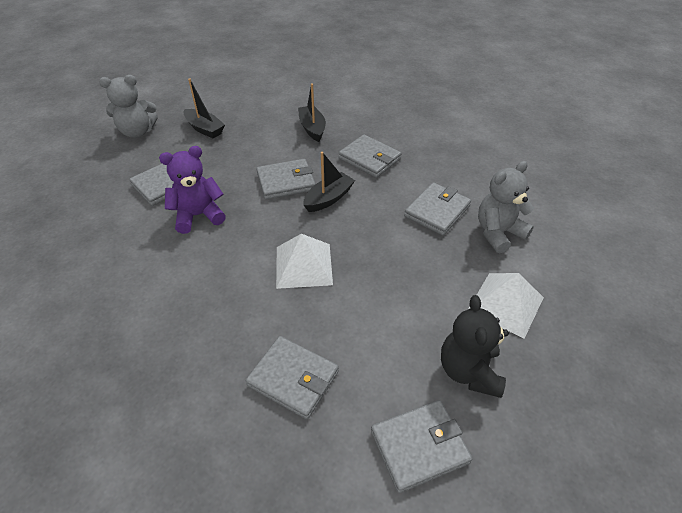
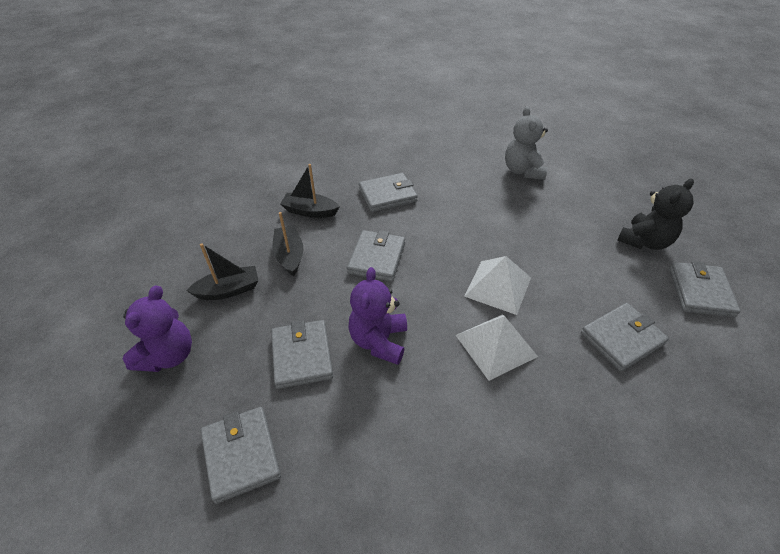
camera: 60 degrees left, 0 degrees up
(137, 132) = (168, 355): grey teddy bear -> purple teddy bear
(328, 198) = (422, 239): black boat -> black boat (289, 255)
(437, 211) = (481, 188): grey wallet -> grey wallet (241, 455)
(469, 371) = (644, 241): black teddy bear -> black teddy bear turned 75 degrees counterclockwise
(505, 304) = (592, 199): white pyramid -> white pyramid (495, 345)

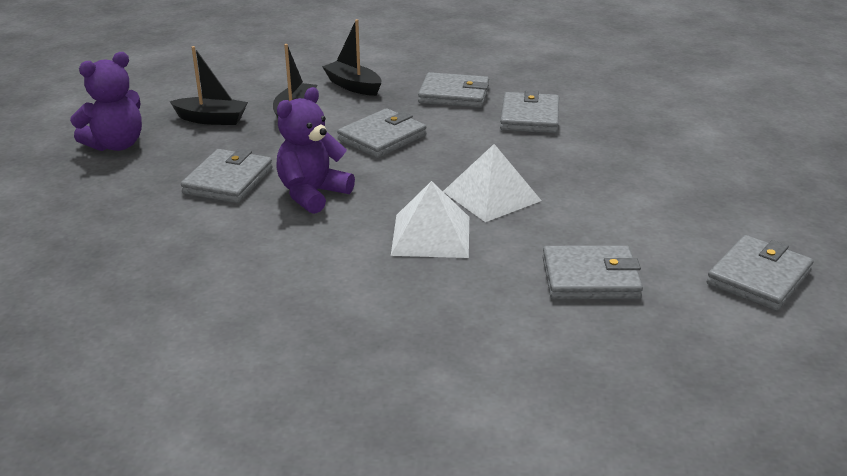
camera: 30 degrees right, 15 degrees down
(241, 455) = (109, 221): grey wallet -> grey wallet (529, 117)
(523, 171) = (653, 116): grey teddy bear -> none
(644, 241) = (740, 216): black teddy bear -> none

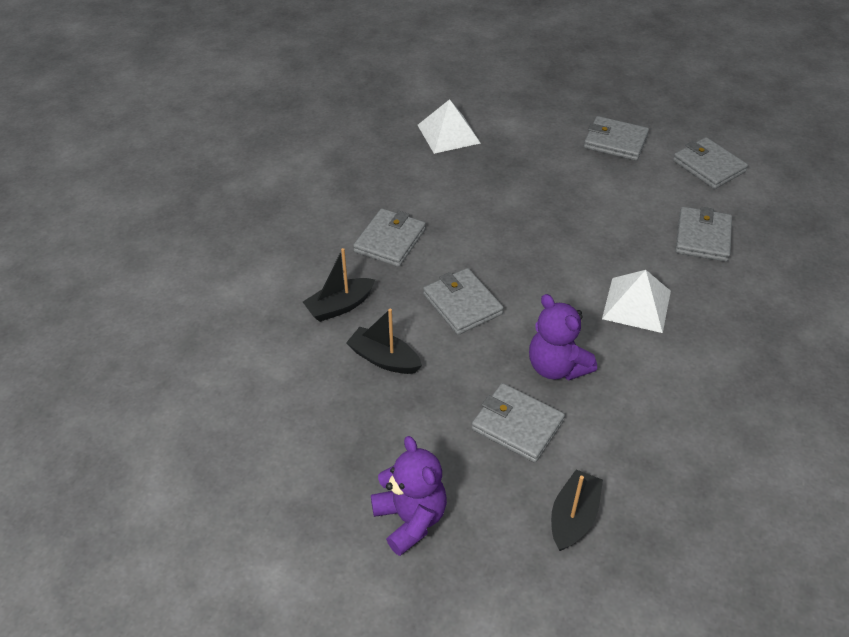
camera: 75 degrees left, 15 degrees up
(212, 119) = (376, 429): black boat -> black boat (573, 517)
(491, 196) = (583, 258): white pyramid -> white pyramid (448, 134)
(529, 117) = (454, 205): grey wallet -> grey wallet (615, 141)

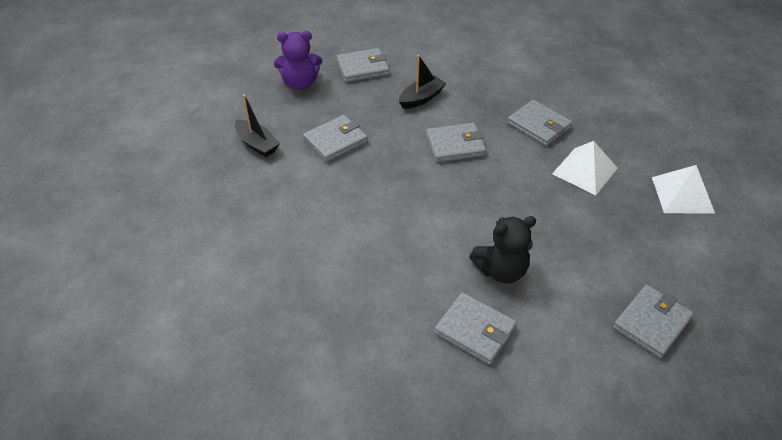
camera: 110 degrees right, 0 degrees up
(339, 306) = (478, 89): black boat -> none
(556, 367) = (372, 175): purple teddy bear -> none
(623, 233) = (501, 270): none -> black teddy bear
(636, 304) = (410, 243): white pyramid -> white pyramid (584, 170)
(708, 166) = (589, 394): grey wallet -> grey wallet (362, 68)

